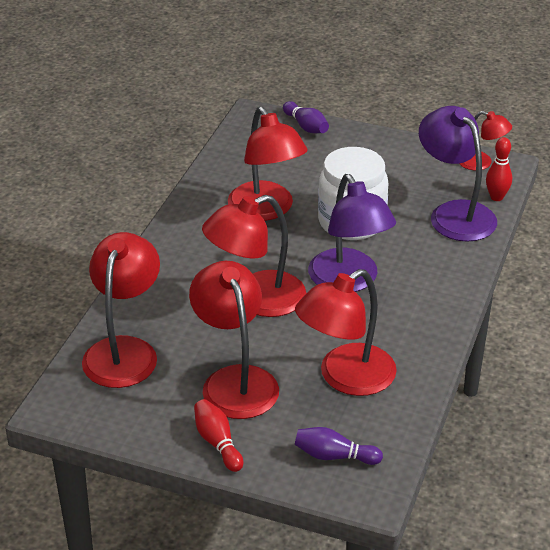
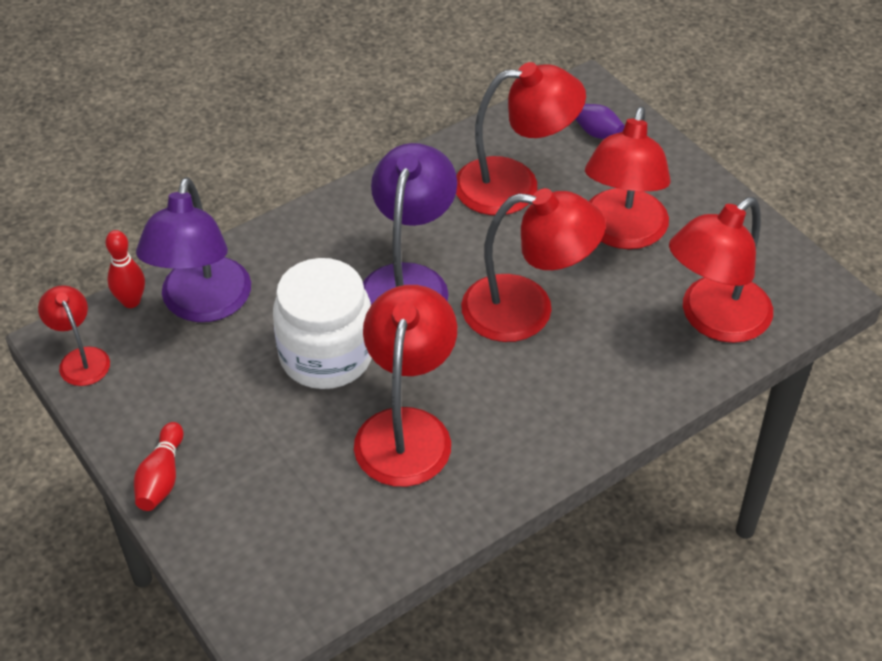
camera: 145 degrees left, 10 degrees up
(217, 442) = (683, 185): red bowling pin -> red bowling pin (161, 478)
(306, 126) = (213, 555): purple bowling pin -> none

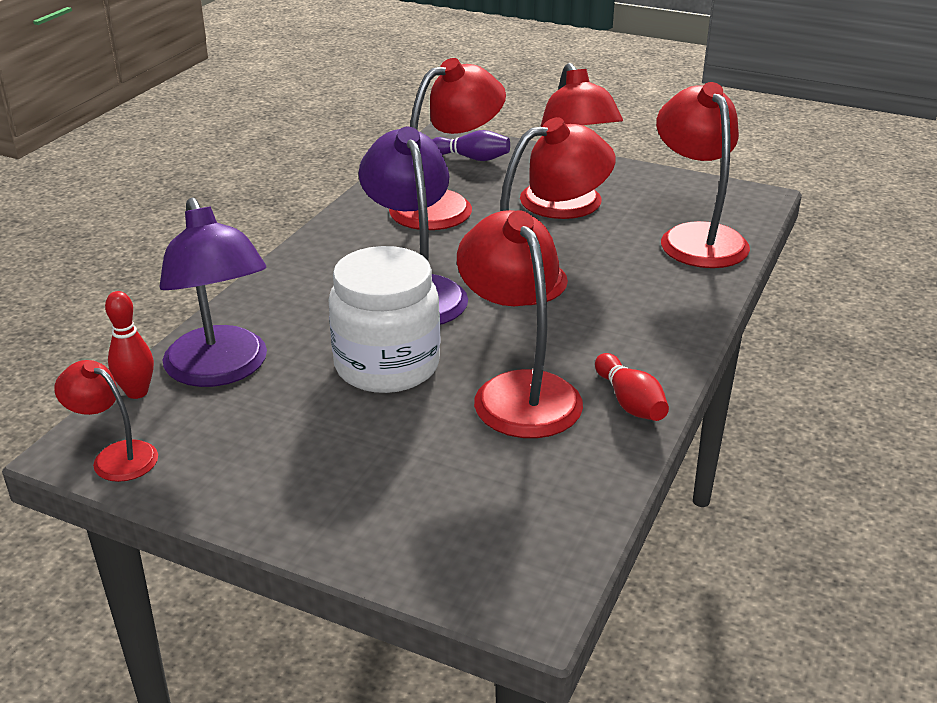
camera: 30 degrees left, 15 degrees down
(161, 478) = (300, 521): red bowling pin -> red bowling pin (630, 402)
(714, 320) = (696, 237): red lamp -> red lamp turned 150 degrees clockwise

